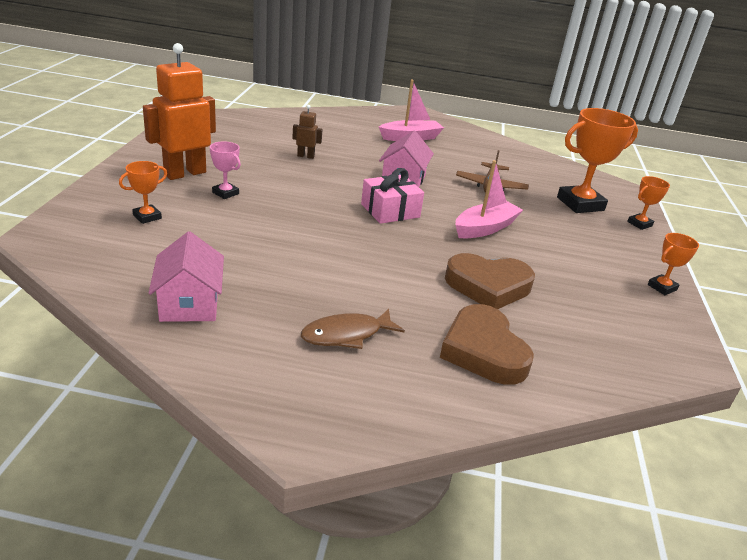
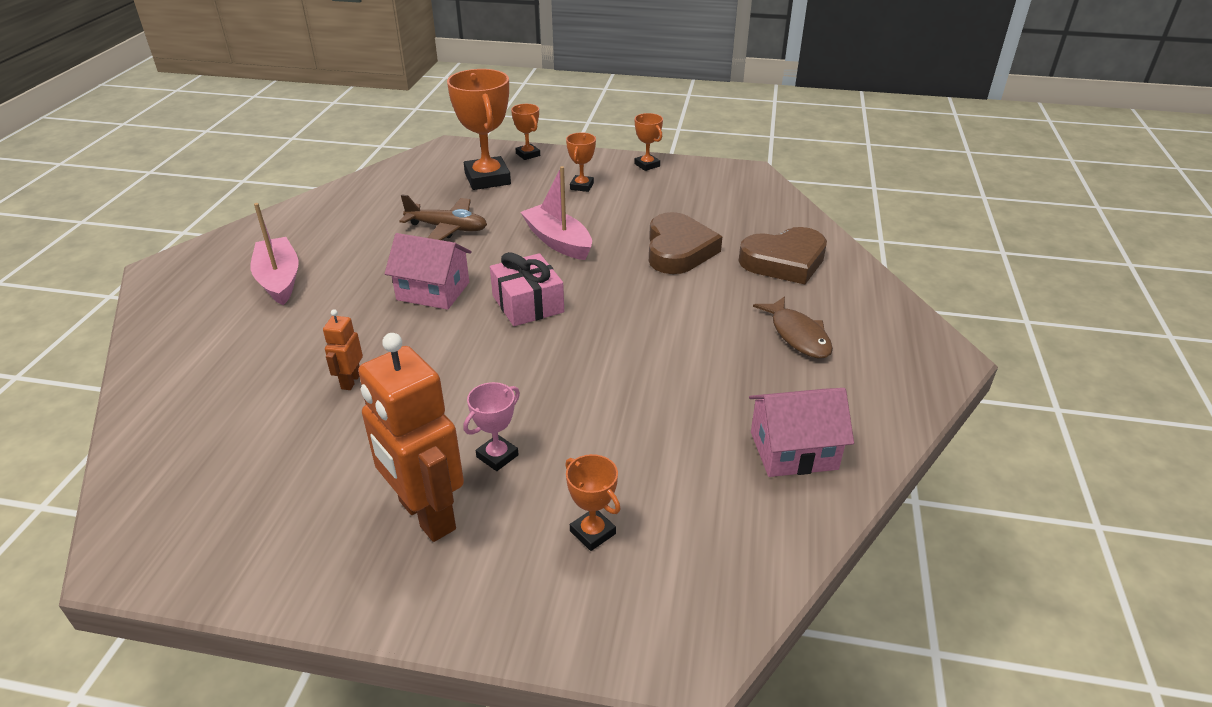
camera: 85 degrees left, 5 degrees up
(306, 156) = (350, 381): brown robot -> orange robot
(591, 246) = (582, 186): none -> orange trophy

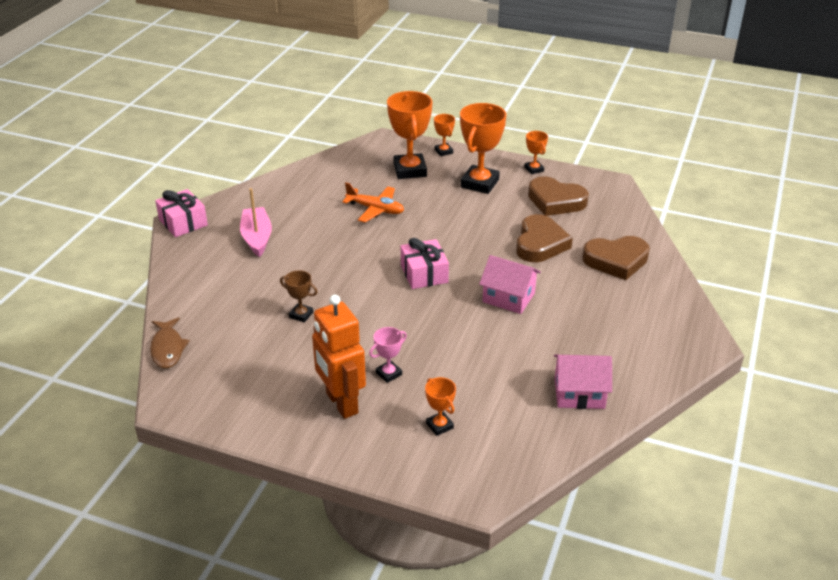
camera: 10 degrees right, 0 degrees up
(168, 270) = (183, 222): none -> pink gift
(350, 381) = (301, 315): orange robot -> brown trophy
(433, 291) = (360, 257): pink house -> pink house (508, 297)
(447, 228) = (375, 209): brown plane -> orange plane
(558, 241) = (453, 228): pink boat -> none
(582, 186) = (479, 183): orange trophy -> orange trophy, size x2.01
(684, 198) = (555, 201): none -> brown heart
(797, 335) = (607, 317): brown fish -> brown fish (167, 348)

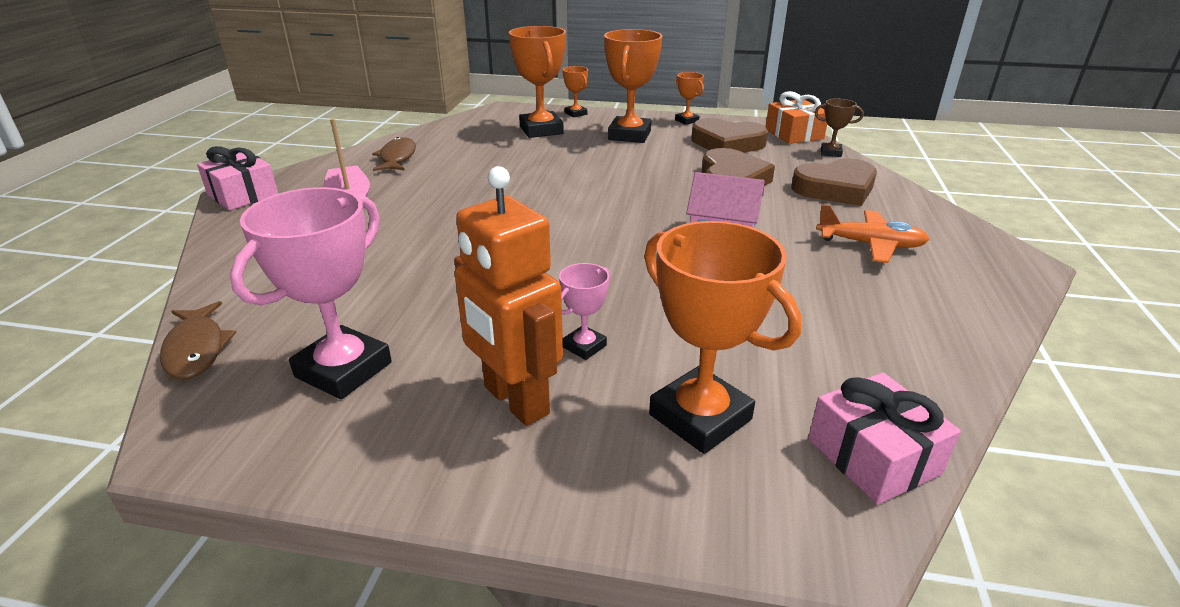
camera: 10 degrees left, 5 degrees down
(249, 372) = (343, 369): none -> pink trophy
(293, 193) = (397, 158): none -> brown fish
(301, 315) = (425, 282): brown trophy -> brown trophy (830, 153)
(375, 209) = (508, 165): orange plane -> orange plane (870, 245)
(424, 274) = (594, 220): pink gift -> pink gift (873, 456)
(439, 426) = (700, 417): orange trophy -> orange trophy, size x2.01
(579, 393) = (895, 341): pink house -> none
(617, 195) = (794, 134): none -> orange gift

